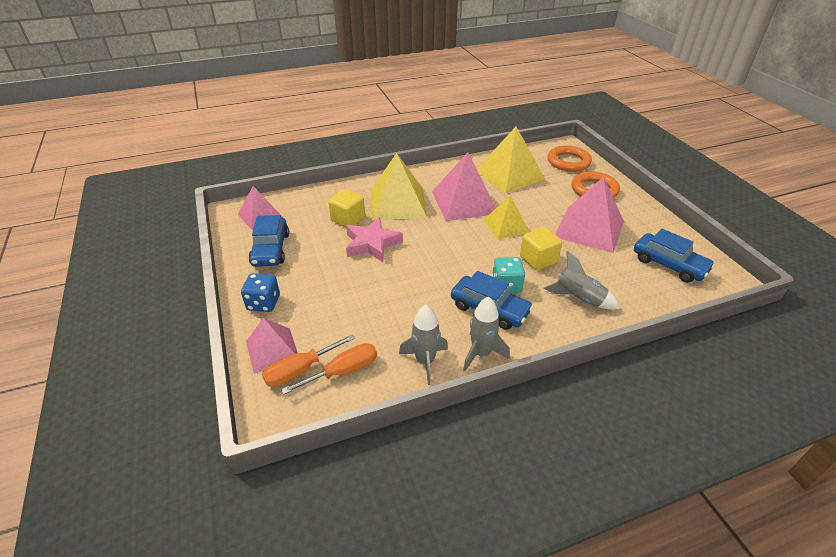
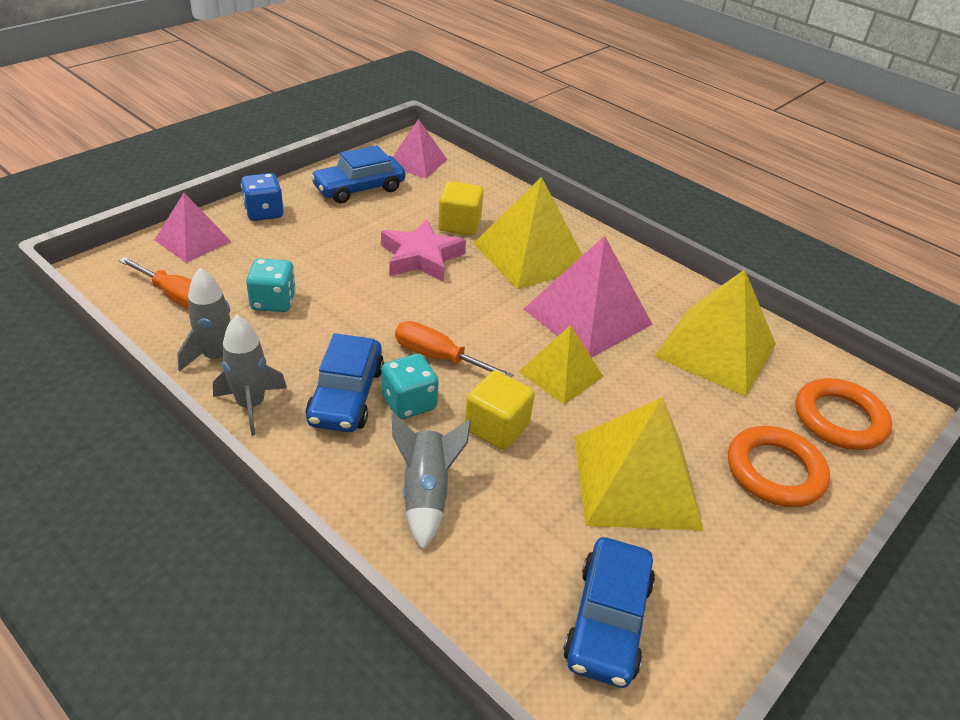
camera: 60 degrees right, 0 degrees up
(300, 370) = (169, 268): orange screwdriver -> orange screwdriver (438, 357)
(378, 321) = (273, 301): none -> turquoise dice
(589, 228) = (636, 481): pink pyramid -> yellow pyramid

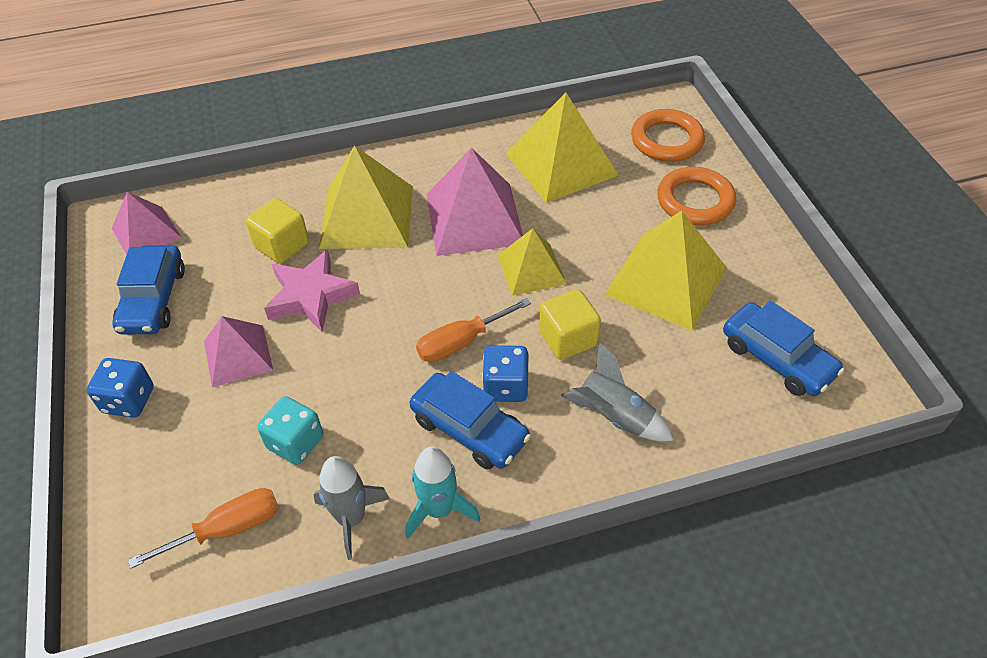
camera: 55 degrees left, 10 degrees up
(193, 240) = (130, 485): pink pyramid -> pink pyramid (238, 355)
(251, 405) = (439, 510): grey rocket -> turquoise rocket
(409, 403) = (505, 386): turquoise dice -> blue dice

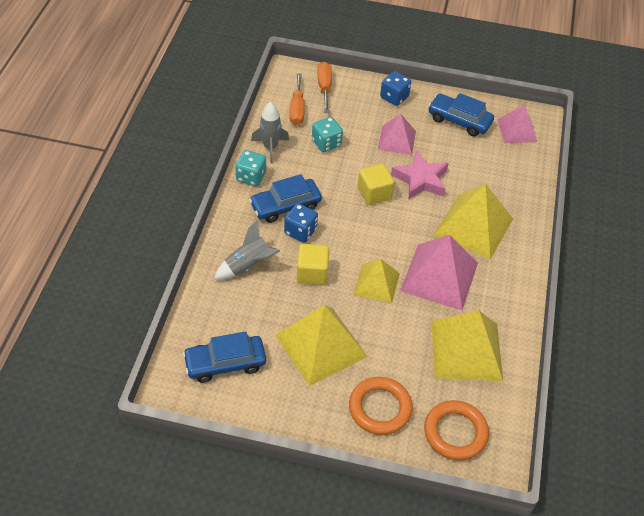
camera: 115 degrees right, 0 degrees up
(282, 245) = (470, 181): yellow cube -> yellow cube (374, 193)
(439, 510) = (251, 177): turquoise rocket -> turquoise dice
(461, 342) = (343, 227): orange screwdriver -> orange screwdriver (324, 87)

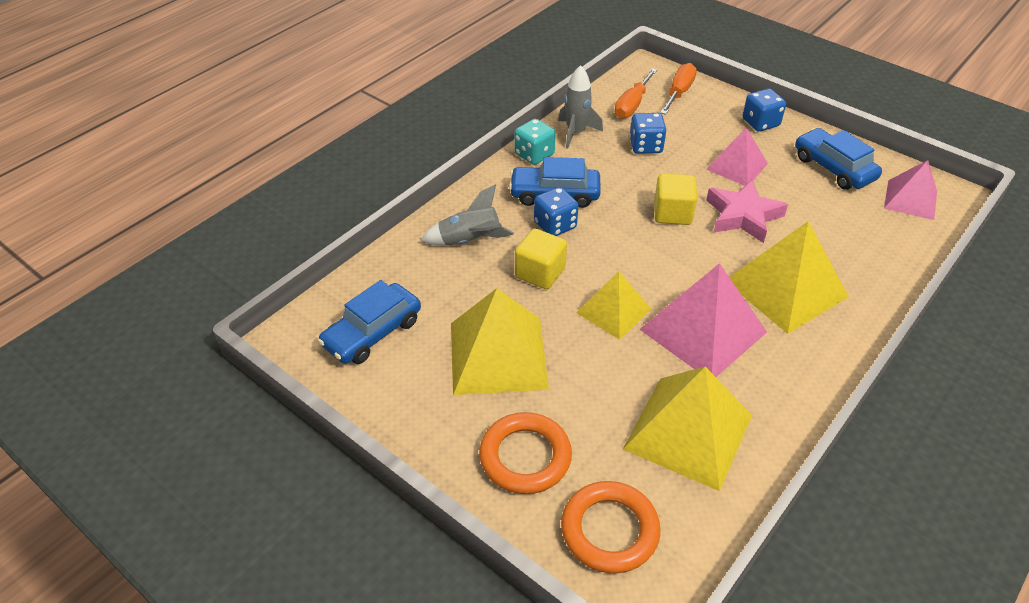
camera: 30 degrees right, 5 degrees down
(225, 363) = (372, 333): blue car -> blue car turned 60 degrees counterclockwise
(326, 143) = (645, 146): turquoise dice -> blue dice

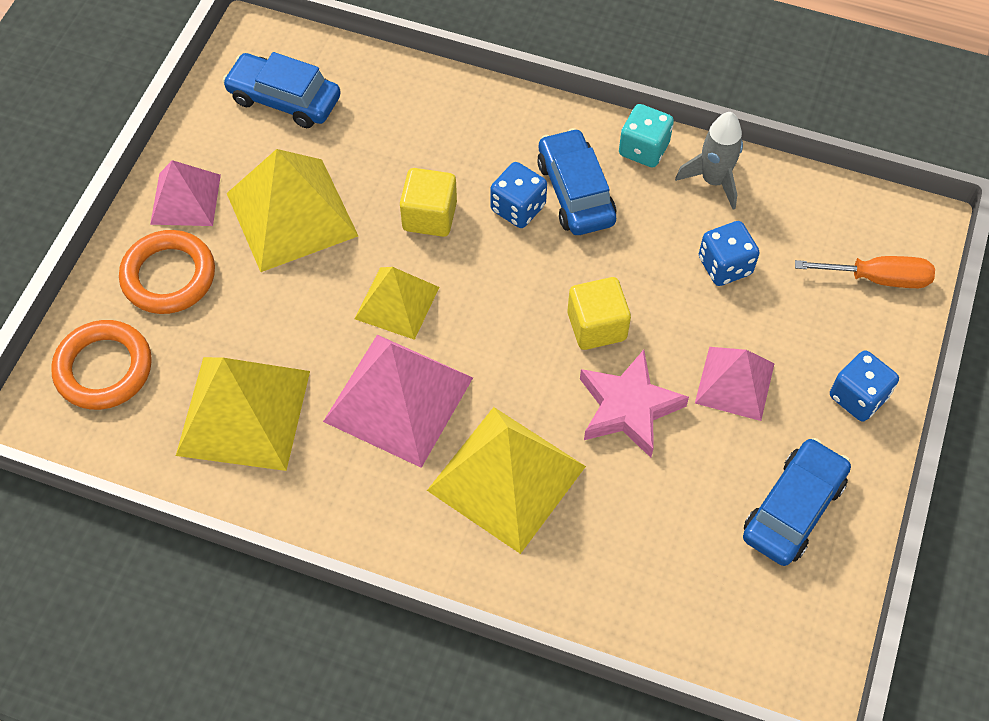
camera: 70 degrees right, 15 degrees up
(470, 241) = (455, 134): grey rocket -> none
(632, 105) = (813, 228): orange screwdriver -> none
(910, 199) = (767, 620): pink pyramid -> pink pyramid (185, 199)

